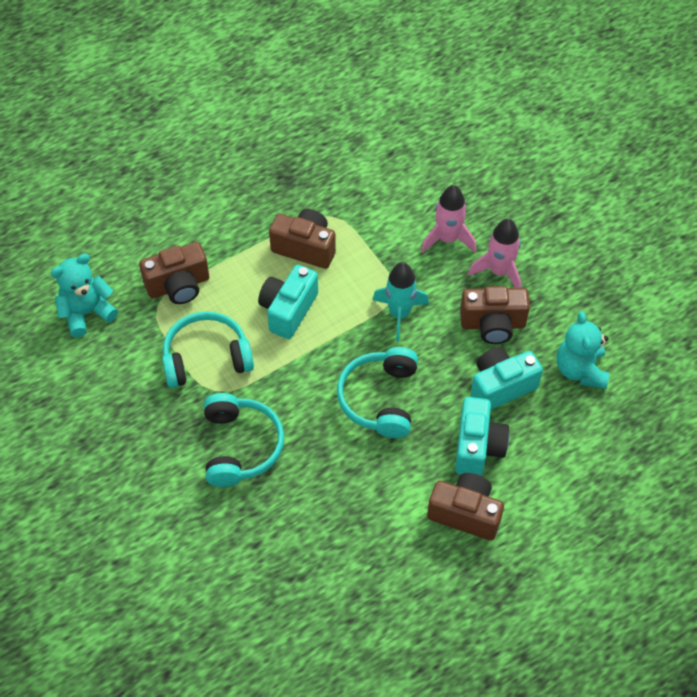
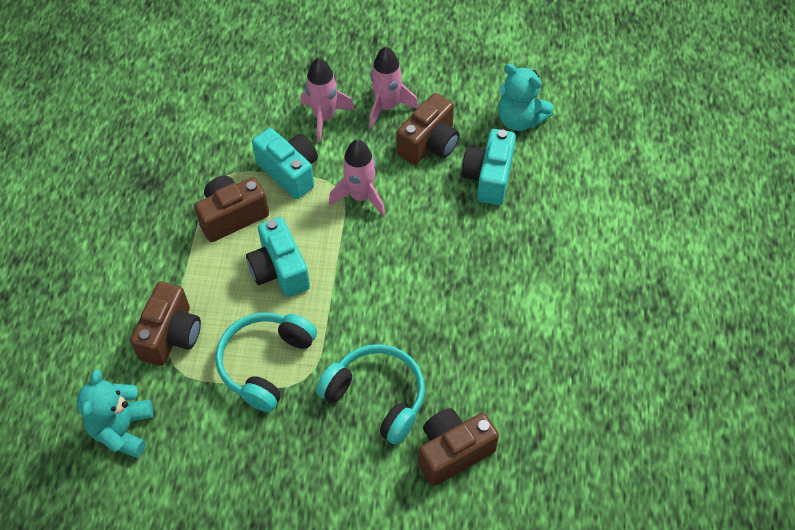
camera: 50 degrees left, 0 degrees up
(379, 399) = (425, 264): turquoise headphones -> none
(399, 314) = (360, 196): turquoise rocket -> pink rocket
(465, 513) = (578, 279): brown camera -> brown camera (453, 452)
(477, 447) = (527, 229): turquoise camera -> turquoise camera (290, 172)

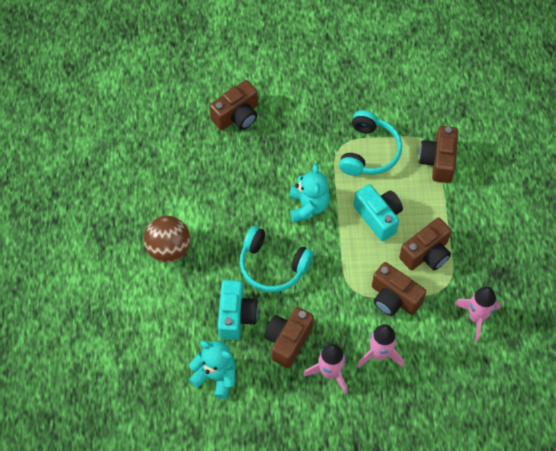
camera: 170 degrees right, 5 degrees up
(122, 429) = (446, 100): turquoise teddy bear -> turquoise teddy bear (308, 206)
(290, 172) = (394, 298): turquoise camera -> brown camera
(360, 196) = (333, 284): pink rocket -> pink rocket (476, 317)
(377, 396) = (291, 141): turquoise headphones -> turquoise headphones (272, 266)
(569, 268) = (169, 248): none -> brown ball

